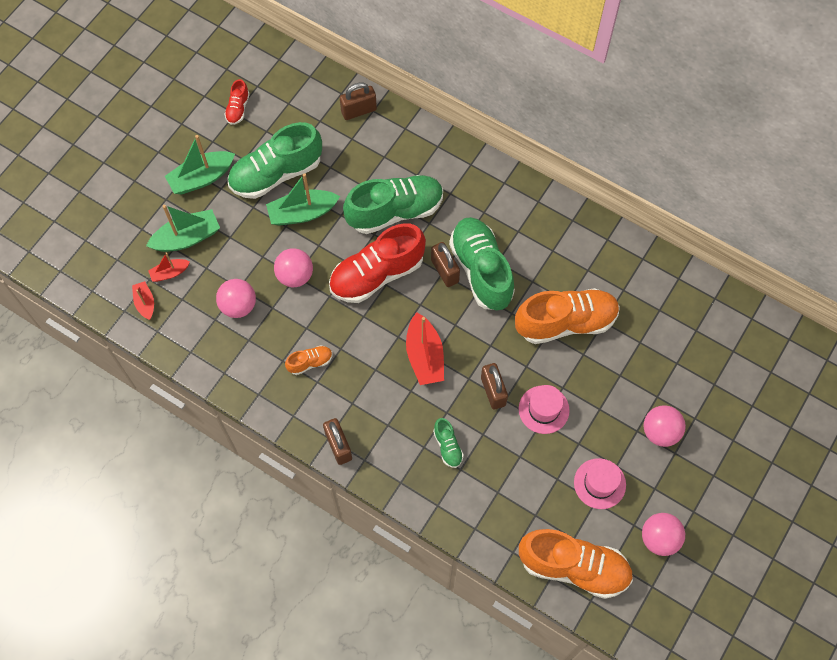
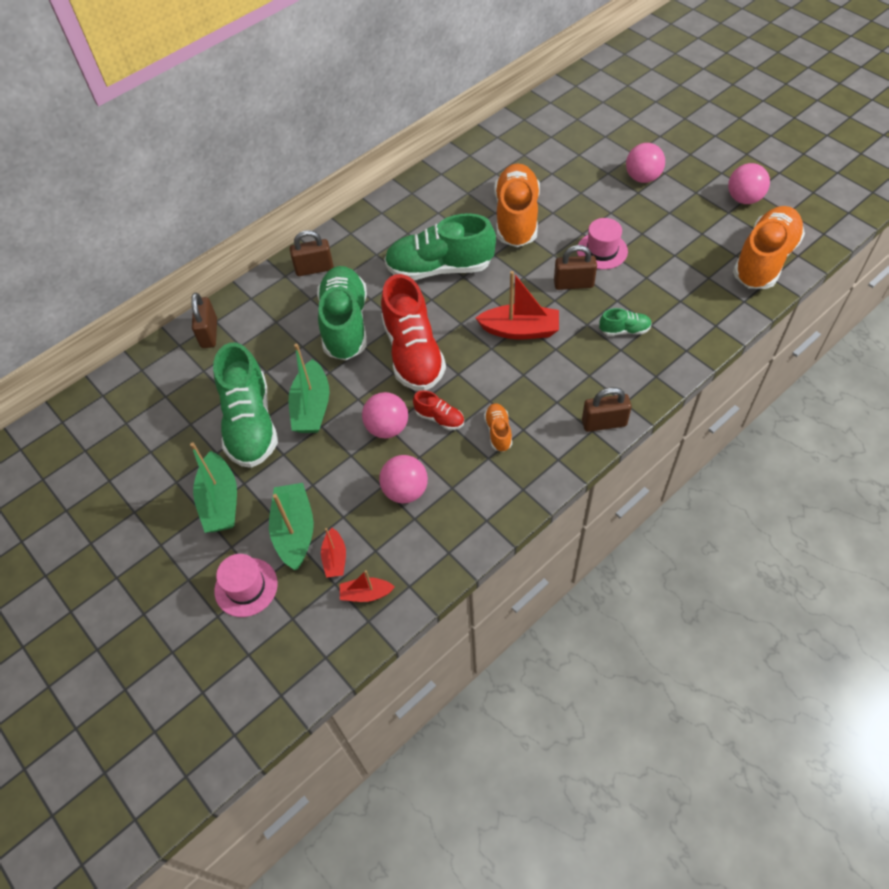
camera: 70 degrees left, 10 degrees down
(238, 109) = (145, 447): red shoe -> red shoe (439, 418)
(444, 271) = (430, 296): brown padlock -> brown padlock (314, 269)
(599, 483) = (685, 227): pink hat -> pink hat (246, 587)

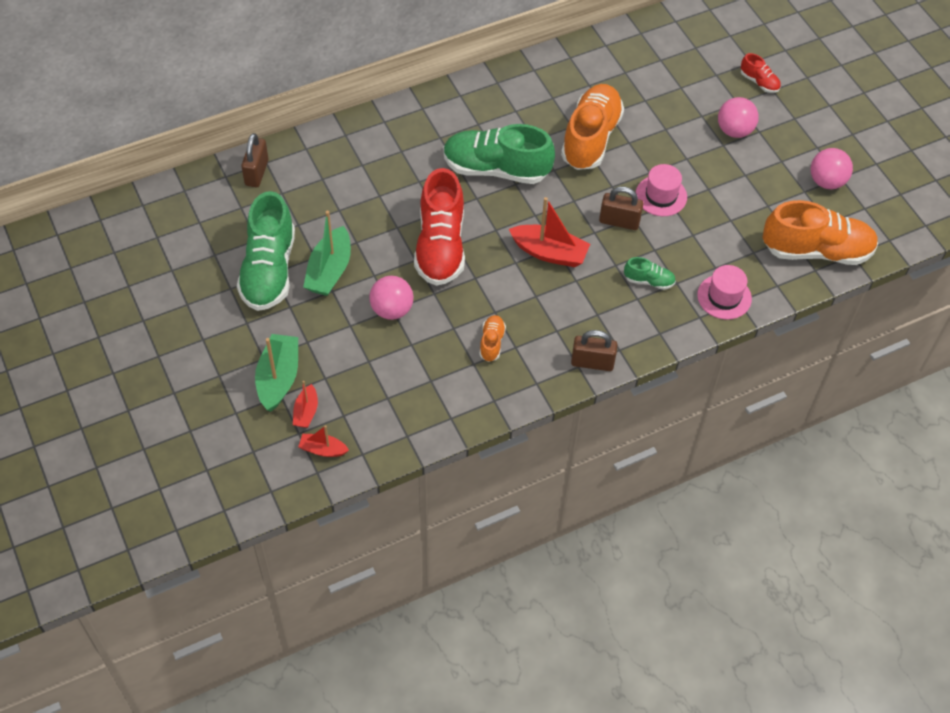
camera: 10 degrees right, 0 degrees up
(220, 501) = (221, 333): green boat -> none
(246, 587) = (221, 413): pink hat -> pink hat (724, 297)
(314, 269) = (375, 136): brown padlock -> none
(345, 324) = (386, 199): green shoe -> none
(405, 490) = (388, 371): pink ball -> none
(439, 418) = (443, 315): red shoe -> red shoe (759, 82)
(764, 260) = (816, 250): orange shoe -> orange shoe turned 45 degrees clockwise

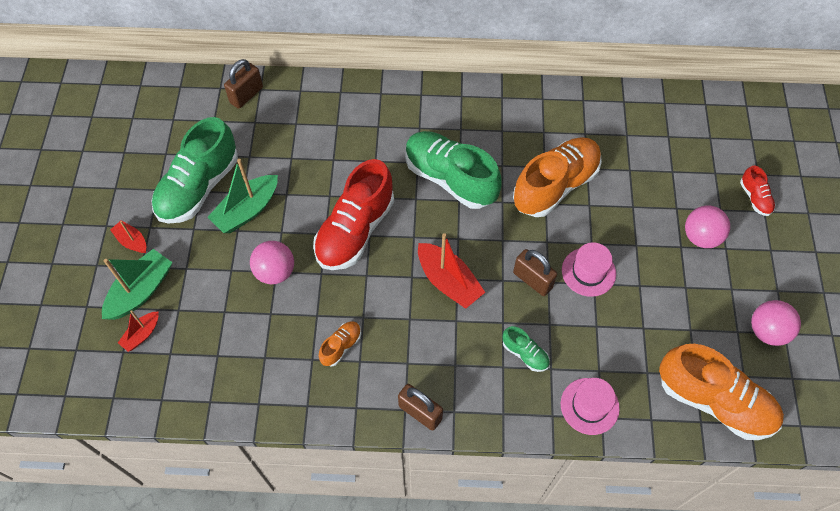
camera: 30 degrees right, 5 degrees up
(323, 449) = (132, 378): red boat -> red boat (132, 241)

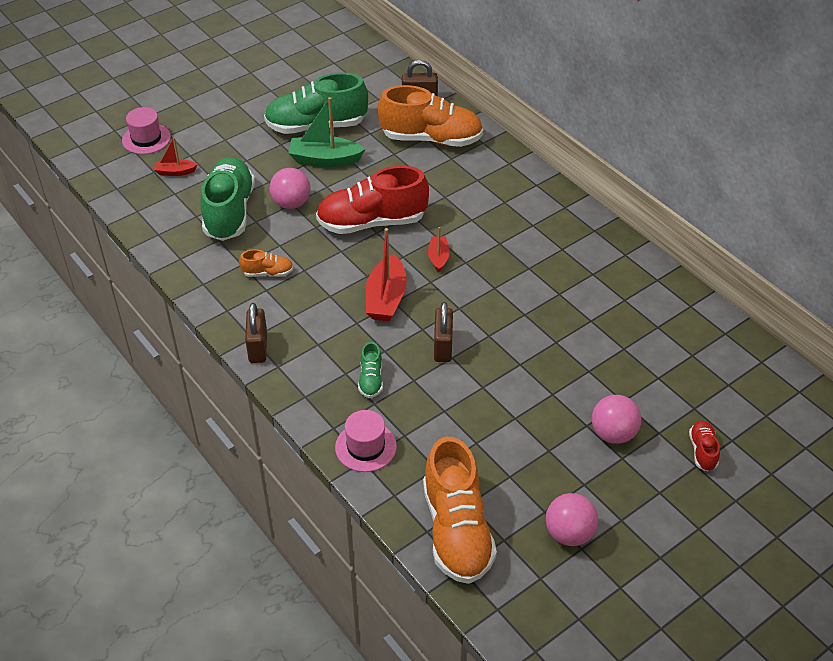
camera: 50 degrees right, 15 degrees down
(132, 241) = (239, 123): red boat -> red boat (438, 258)
(141, 291) = (206, 151): green boat -> none
(450, 178) = (479, 245): green shoe -> green shoe (229, 212)
(555, 185) = (549, 310): orange shoe -> orange shoe (431, 139)
(588, 272) = (490, 377): pink hat -> pink hat (146, 139)
(755, 198) = (702, 451): red shoe -> red shoe turned 150 degrees clockwise

